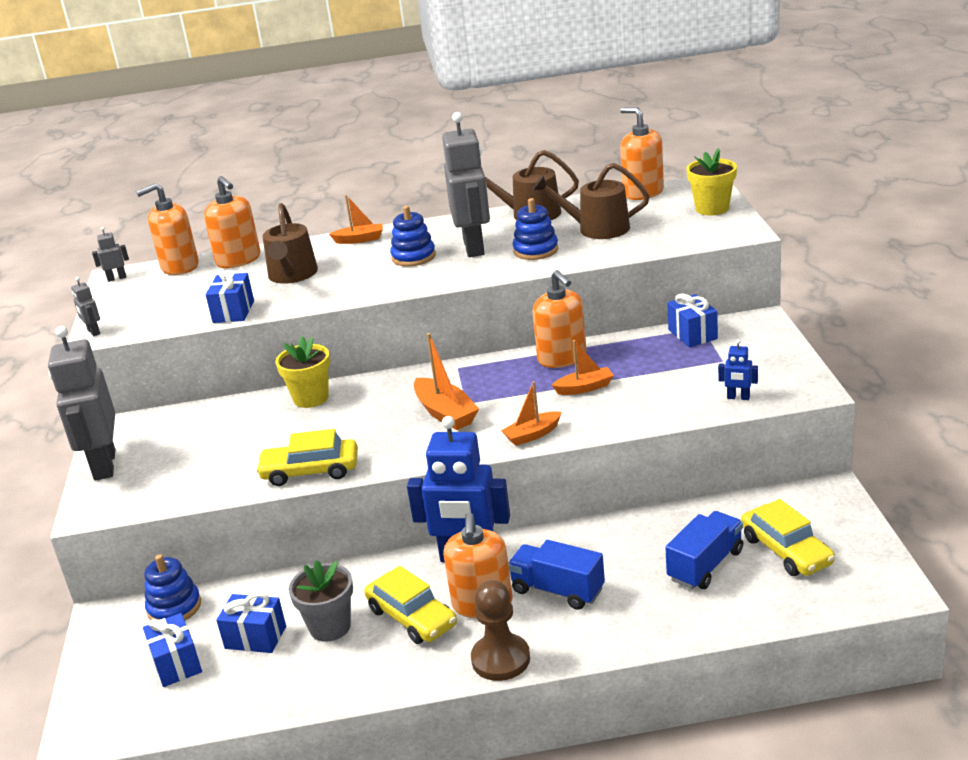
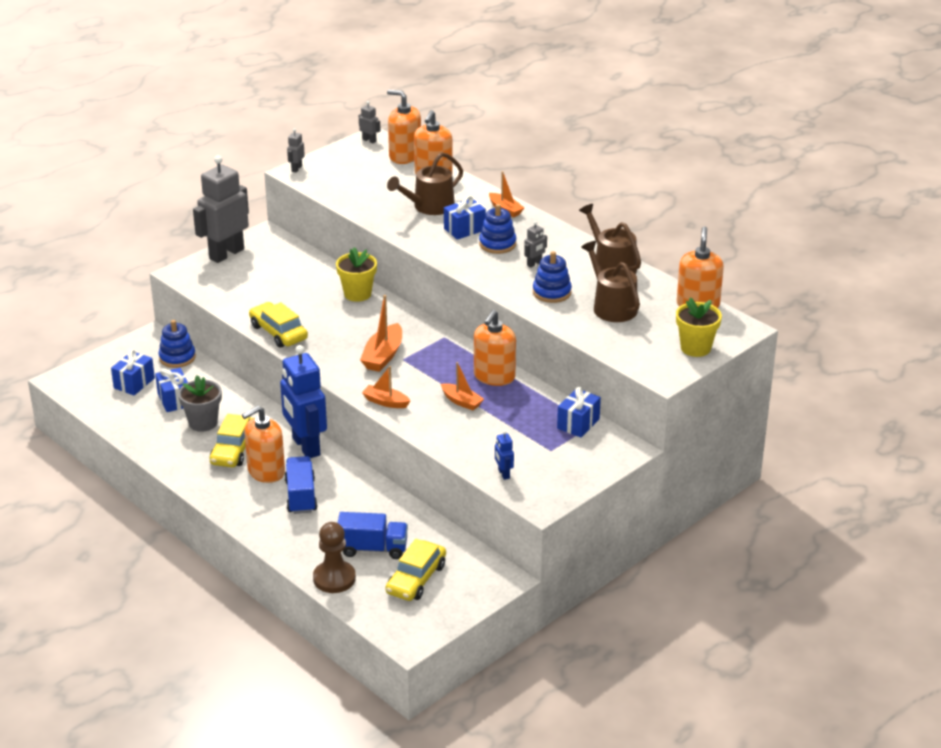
camera: 50 degrees right, 5 degrees up
(233, 312) = (362, 208): blue gift -> blue gift (464, 229)
(474, 247) = (534, 263): grey robot -> grey robot, size x0.41
(500, 659) = (222, 499): brown pawn -> brown pawn (334, 578)

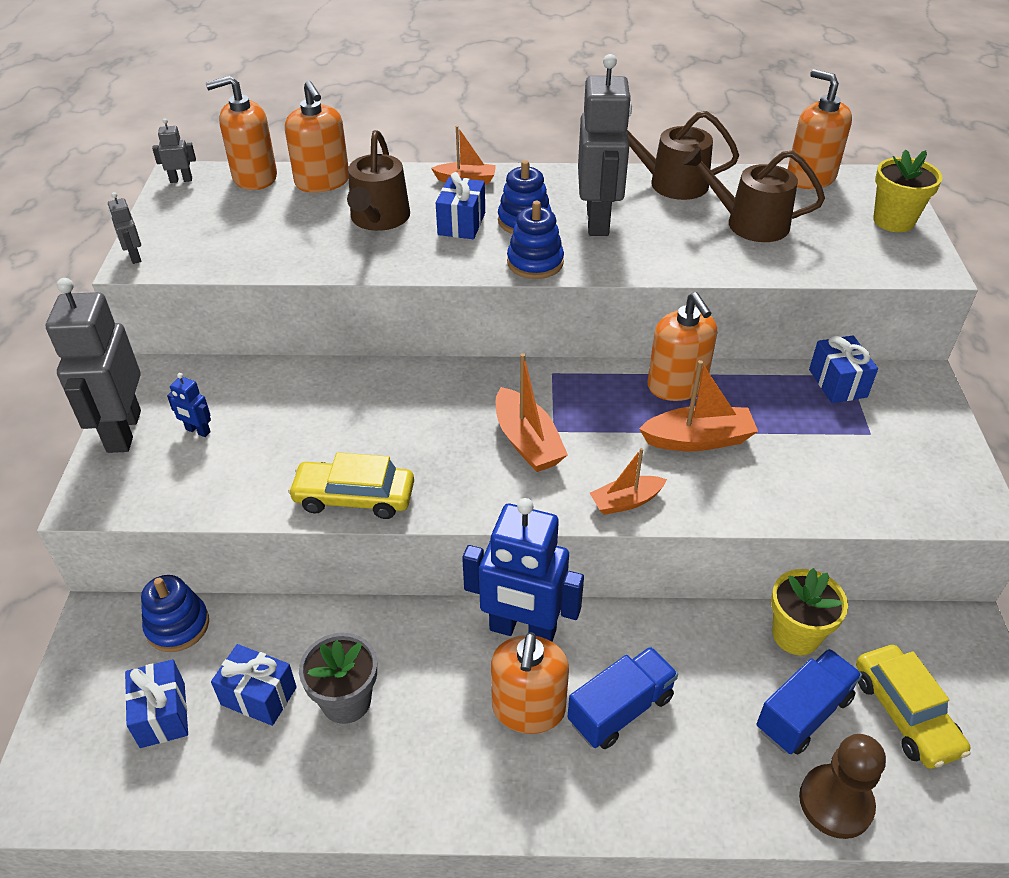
camera: 45 degrees left, 10 degrees up
(233, 449) = (443, 710): yellow car -> none
(301, 496) = (620, 709): blue truck -> blue truck turned 105 degrees clockwise
(357, 294) = (376, 382): yellow flower pot -> yellow flower pot (795, 635)
(461, 401) = (698, 439): orange boat -> orange boat, size x1.52
(503, 474) = (885, 499): blue robot -> blue robot (198, 431)
(534, 263) = (598, 221): grey robot -> grey robot, size x2.42
(552, 292) = (671, 242): blue stacking toy -> blue stacking toy (535, 262)

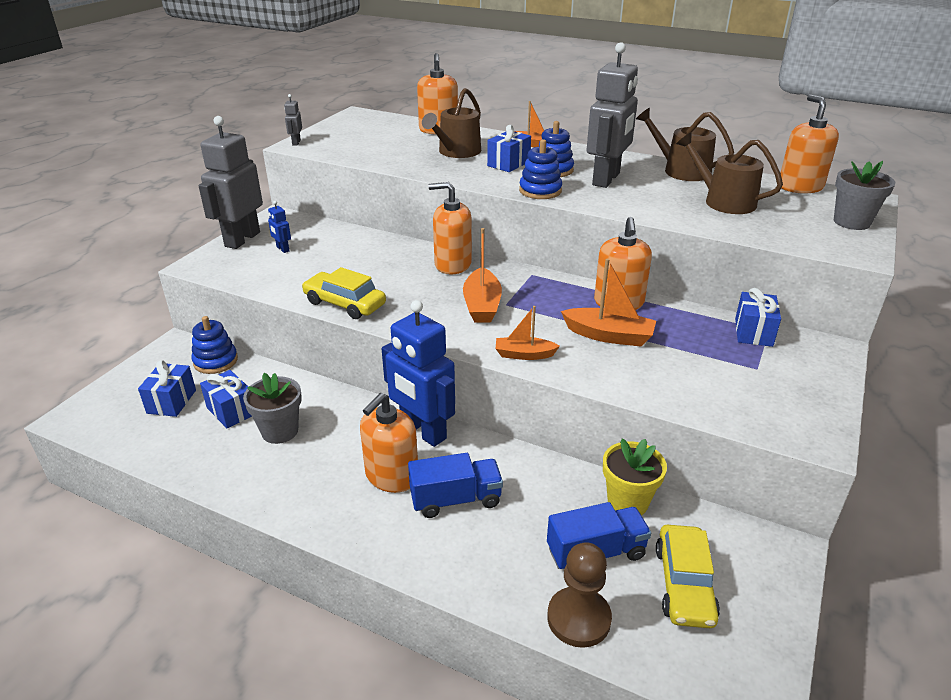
camera: 25 degrees right, 10 degrees down
(181, 180) = (355, 115): grey robot -> none
(254, 177) = (399, 121): orange soap dispenser -> orange soap dispenser (452, 264)
(893, 221) = (851, 222): yellow flower pot -> grey flower pot

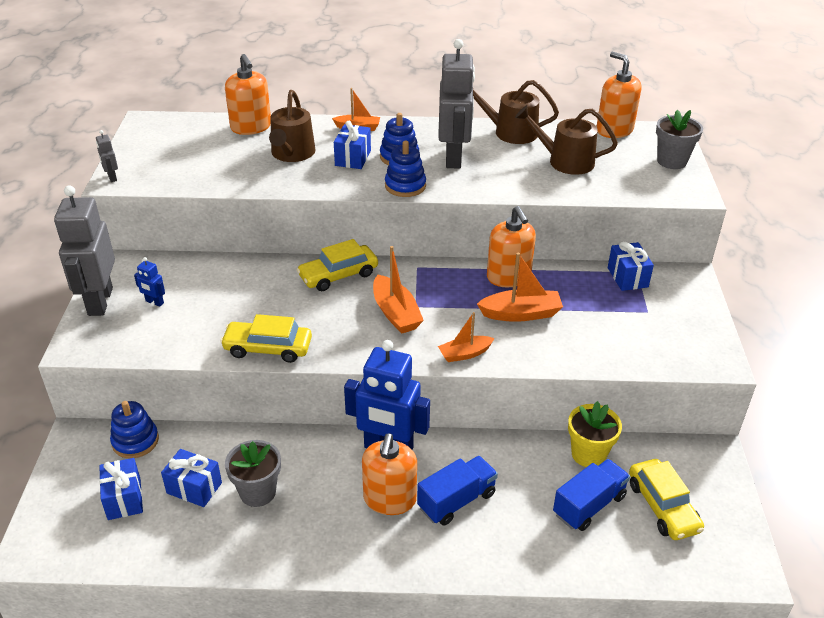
camera: 25 degrees left, 5 degrees up
(452, 264) = (338, 275): orange soap dispenser -> yellow car
(578, 618) = (606, 562): brown pawn -> none

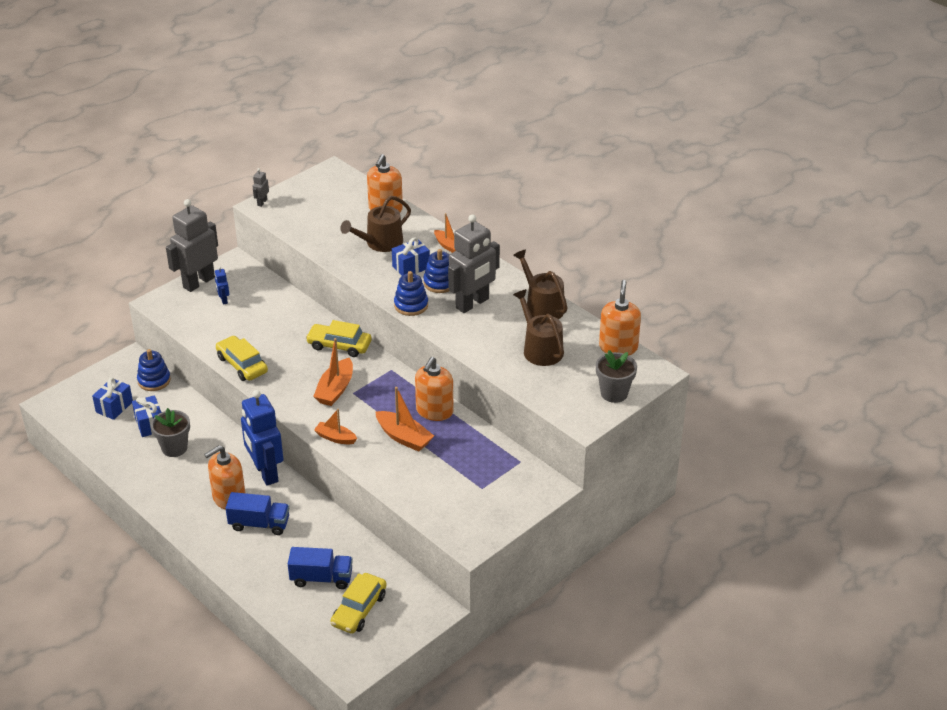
camera: 45 degrees right, 0 degrees up
(588, 454) = (364, 555): yellow flower pot -> none
(627, 277) = (507, 460): blue gift -> none

